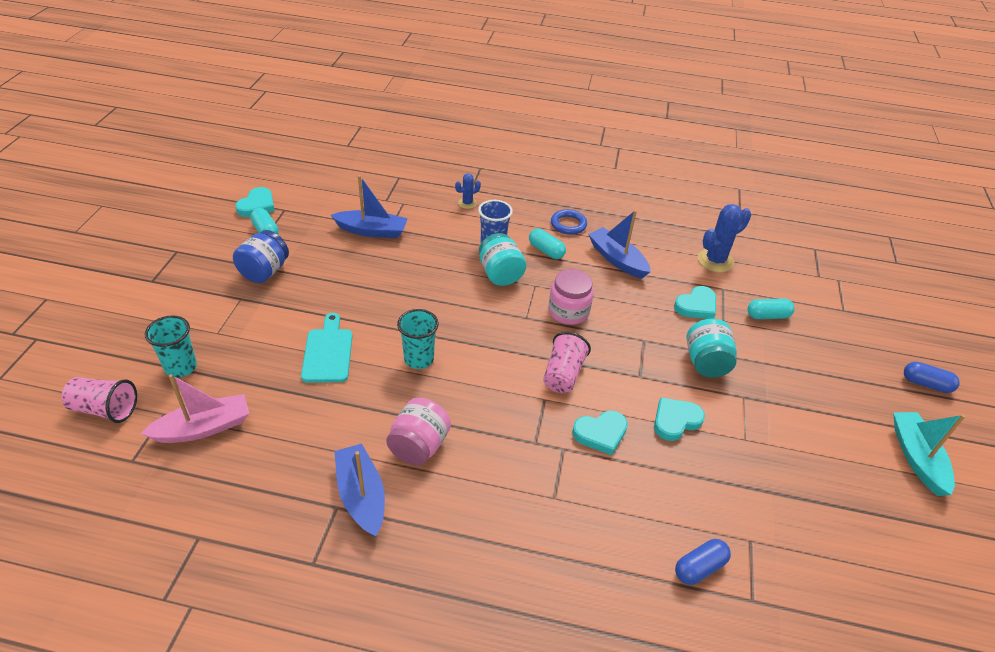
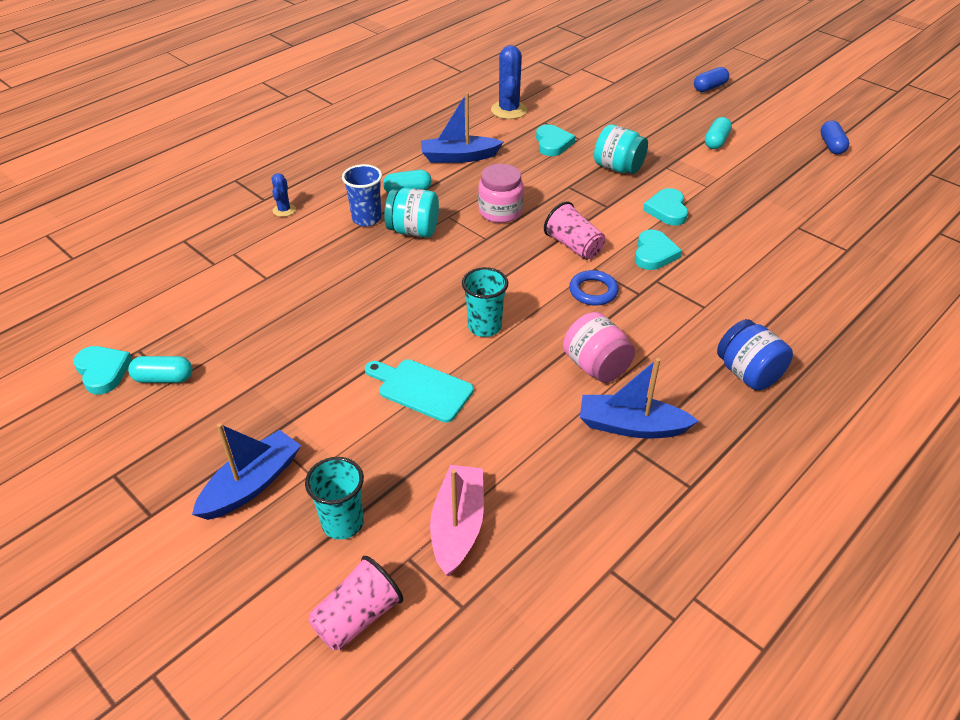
camera: 55 degrees left, 0 degrees up
(264, 271) = (239, 401): blue jar -> blue jar (748, 373)
(372, 231) = (256, 292): blue boat -> blue boat (252, 484)
(568, 224) = (384, 163): blue ring -> blue ring (593, 291)
(699, 568) = (809, 261): blue capsule -> blue capsule (831, 146)
(767, 316) = (592, 116): turquoise capsule -> turquoise capsule (716, 141)
(916, 458) = (769, 124): turquoise boat -> none

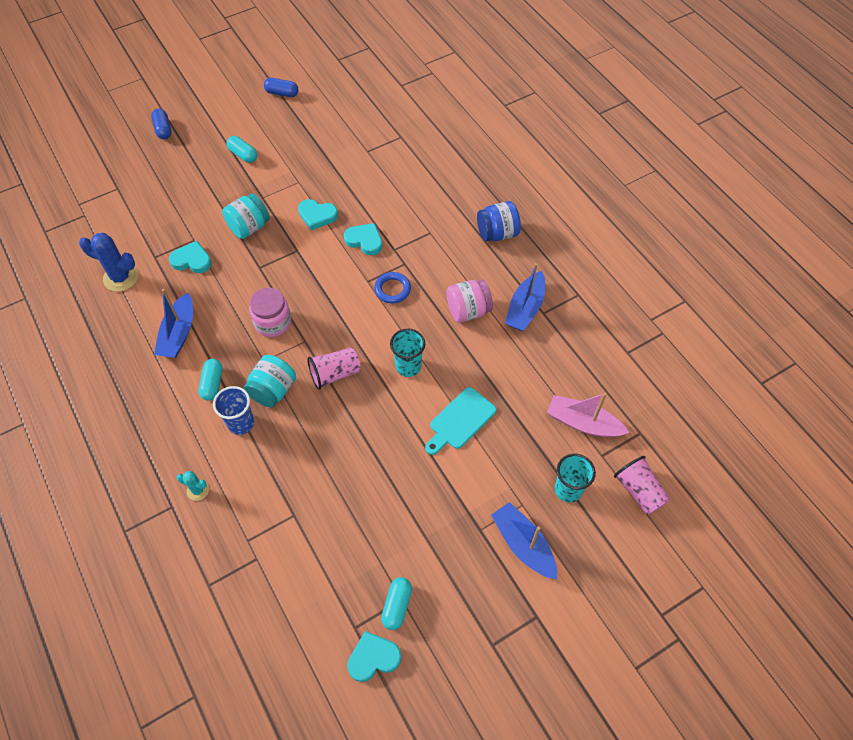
camera: 75 degrees left, 15 degrees up
(284, 210) = (198, 490): blue cactus -> turquoise cactus
(573, 246) = (337, 286): pink cup -> pink cup (335, 374)

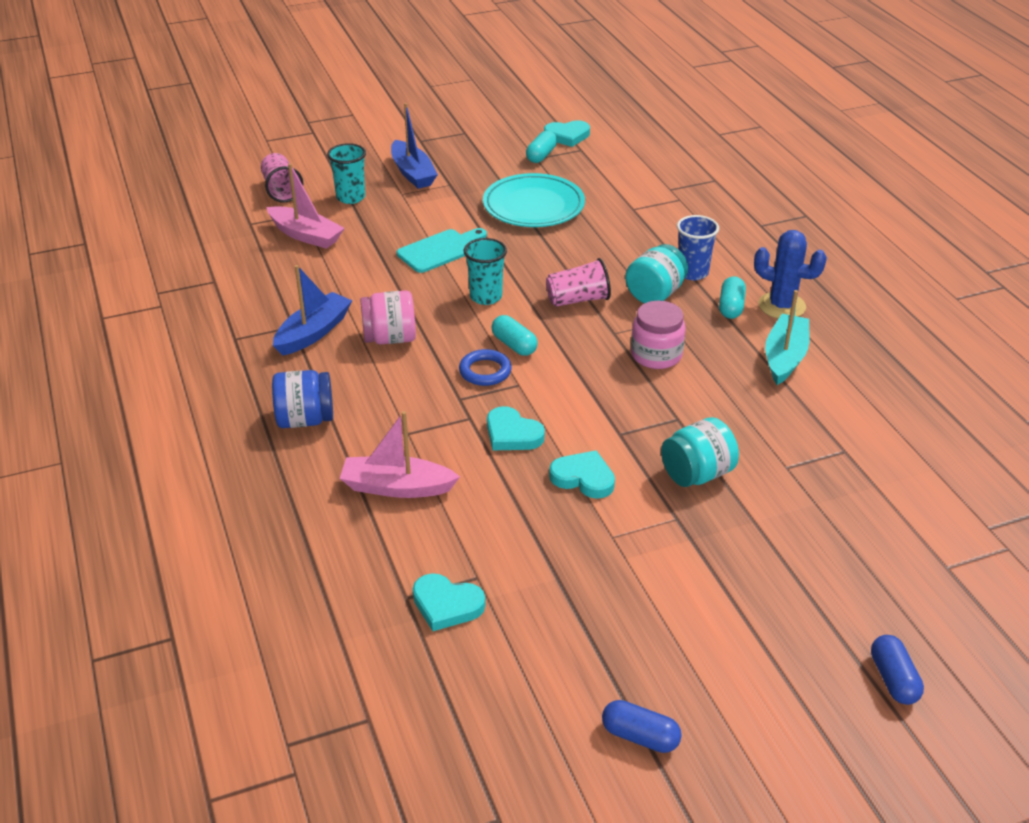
camera: 170 degrees left, 20 degrees down
(121, 277) = (889, 430): blue cactus -> blue cactus (782, 306)
(178, 334) = (785, 357): blue boat -> turquoise boat
(192, 260) = (784, 439): turquoise heart -> turquoise heart (446, 605)
(198, 490) = (735, 232): turquoise cactus -> none
(243, 155) = (717, 601): turquoise capsule -> turquoise capsule (514, 345)
(390, 504) = (533, 206): none -> turquoise plate
(425, 195) = (397, 487): none -> pink boat

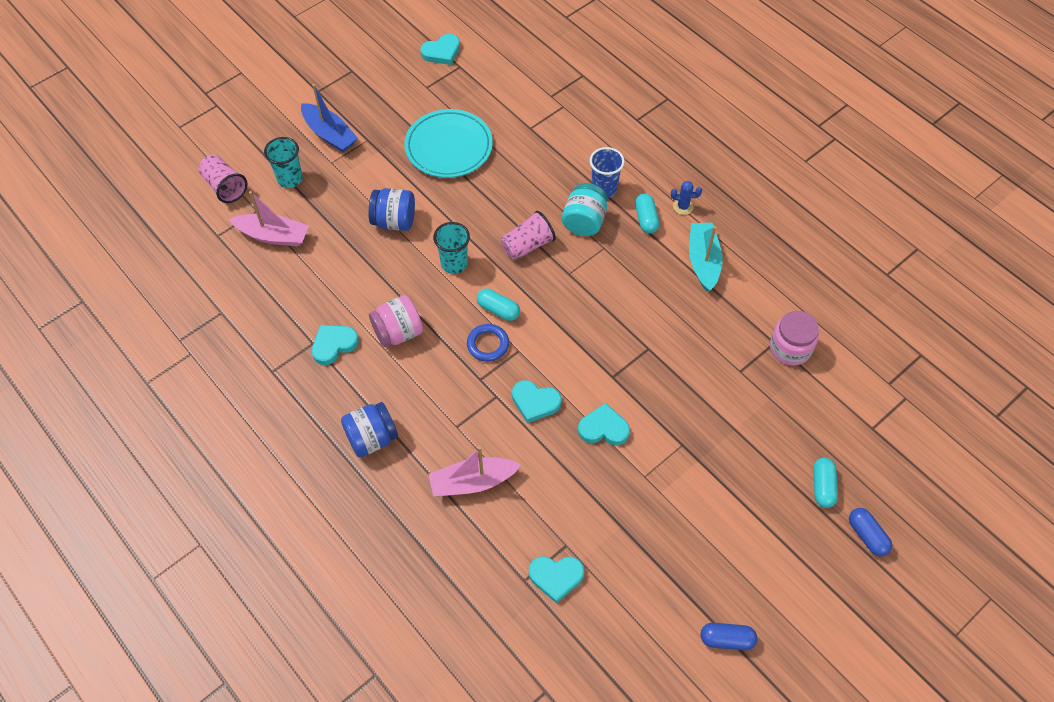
camera: 20 degrees left, 20 degrees up
(313, 332) = (334, 345): blue boat -> turquoise heart
(440, 250) = (394, 221): turquoise cutting board -> blue jar
(541, 155) = (430, 83): turquoise capsule -> turquoise capsule (822, 486)
(656, 355) = (609, 287): pink jar -> pink jar (790, 348)
(697, 474) = (681, 398): turquoise jar -> none
(782, 306) = (683, 207): blue cactus -> blue cactus, size x0.54

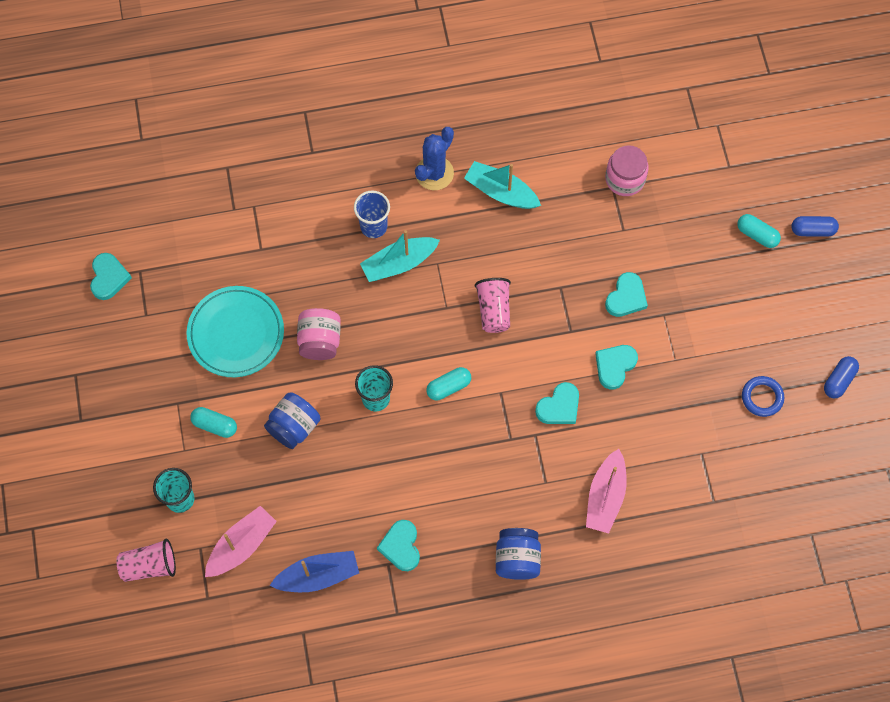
camera: 60 degrees left, 10 degrees up
(330, 134) = (147, 435): blue boat -> blue boat (318, 575)
(398, 332) = (421, 484): pink jar -> pink jar (320, 341)
(488, 344) = (479, 414): blue ring -> blue ring (762, 397)
(527, 245) = (395, 325): pink cup -> pink cup (493, 310)
(556, 577) = (724, 476): turquoise heart -> turquoise heart (626, 297)
(584, 222) = (399, 263): turquoise jar -> turquoise boat
(646, 219) = (428, 211): turquoise capsule -> turquoise capsule (215, 425)
(683, 207) = (434, 173): blue cactus -> blue cactus, size x1.84

